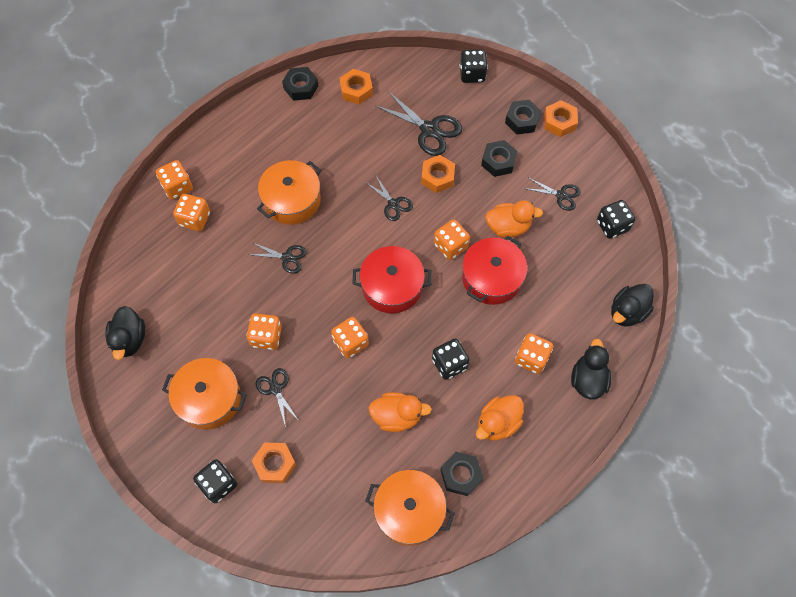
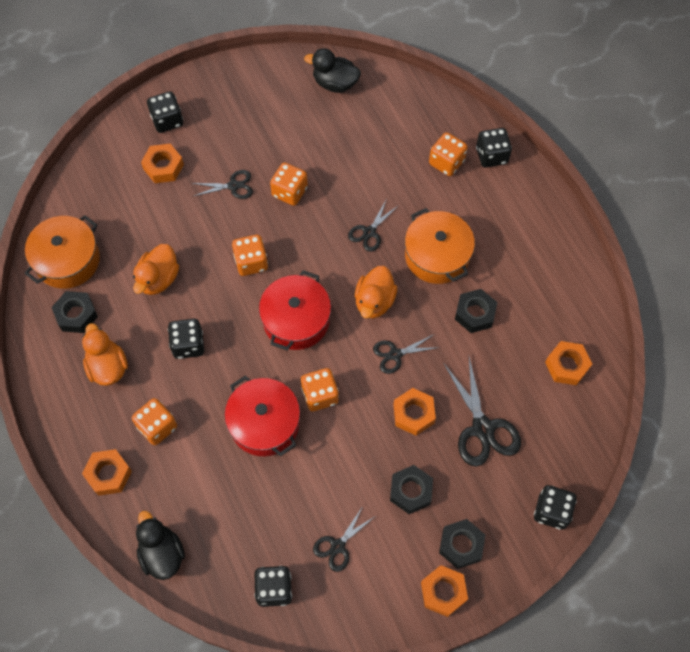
camera: 110 degrees right, 0 degrees up
(177, 187) = (491, 156): orange dice -> black dice
(209, 399) = (248, 131): orange pot -> none
(301, 87) = (589, 307): black nut -> black nut (475, 313)
(429, 130) = (482, 428): black scissors -> black scissors turned 75 degrees counterclockwise
(508, 227) = (319, 466): orange duck -> orange duck (374, 301)
(587, 380) = (108, 474): black duck -> orange nut

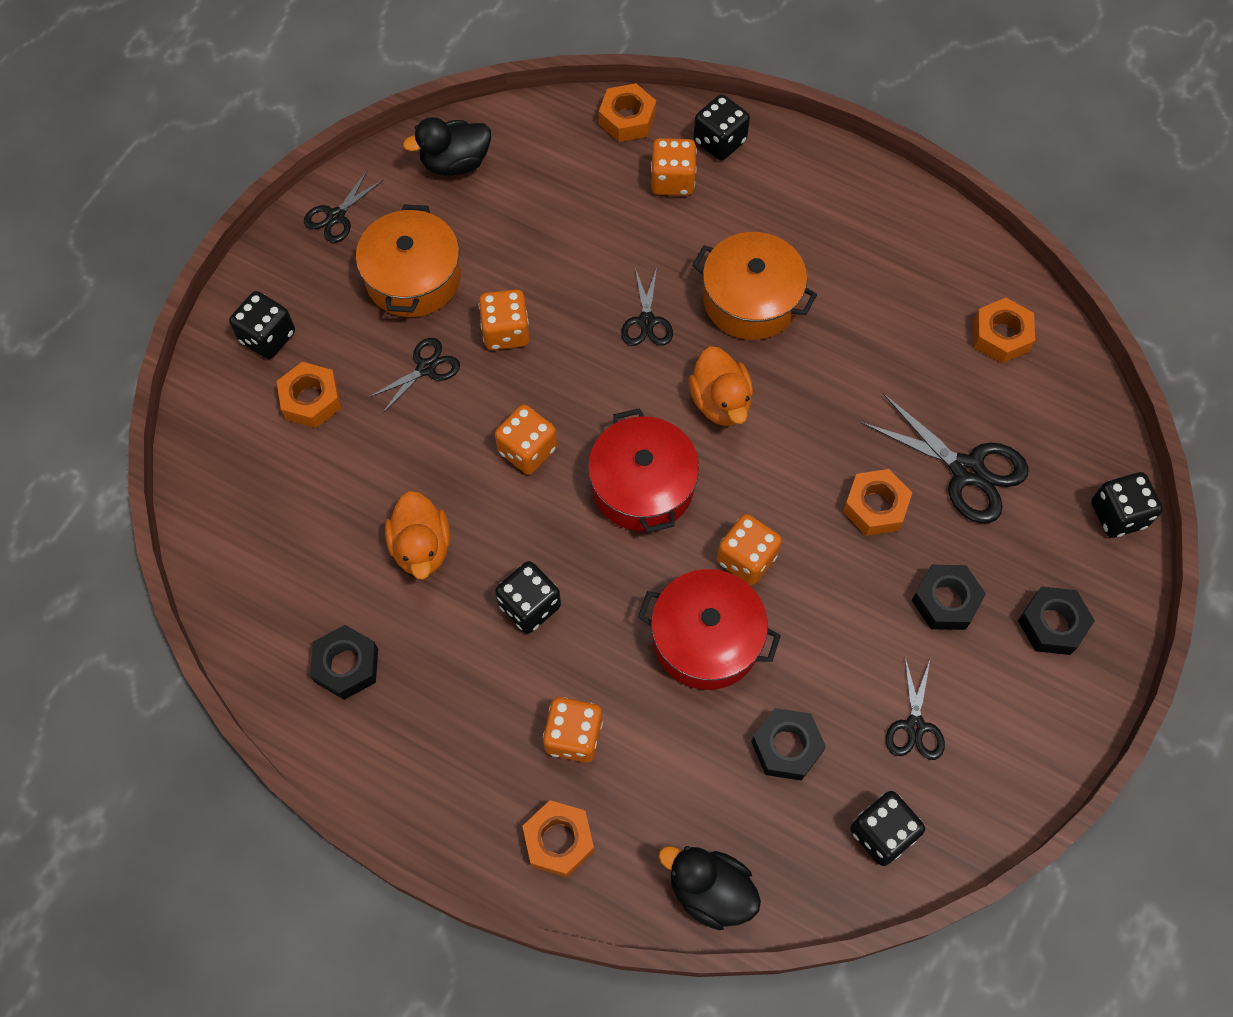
camera: 35 degrees left, 0 degrees up
(67, 260) = (275, 602): orange pot -> orange pot (413, 278)
(108, 367) = (445, 704): orange duck -> none
(395, 354) = (796, 449): black scissors -> black scissors (336, 216)
(443, 592) = (1076, 693): orange nut -> orange nut (627, 119)
(475, 313) = (850, 341): black nut -> black nut (786, 747)

